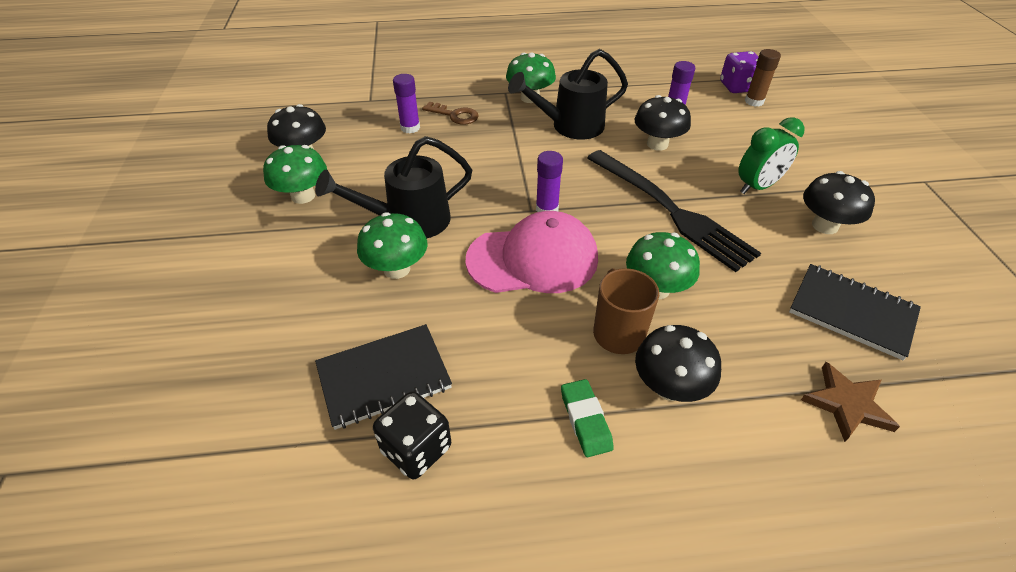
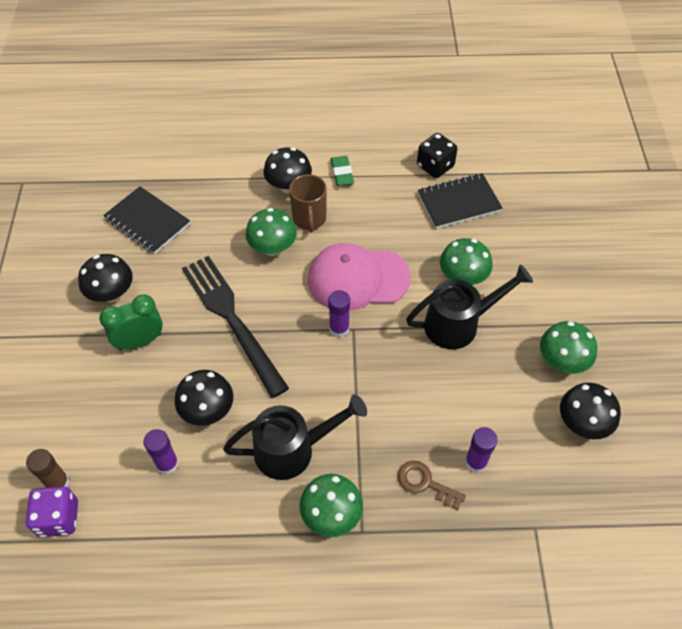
camera: 175 degrees left, 10 degrees up
(847, 404) = (192, 171): brown star -> none

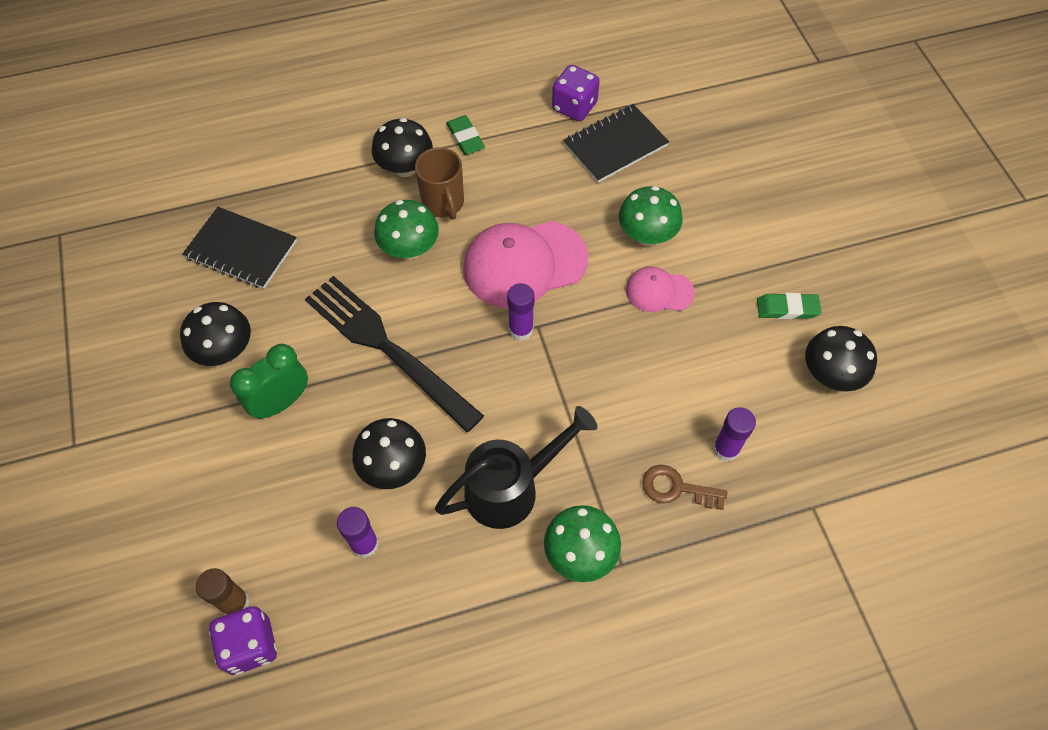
camera: 15 degrees left, 5 degrees up
(435, 166) = (574, 107): black dice -> purple dice
(459, 324) = (659, 291): black watering can -> pink cap
(561, 361) = (787, 308): green mushroom -> green eraser

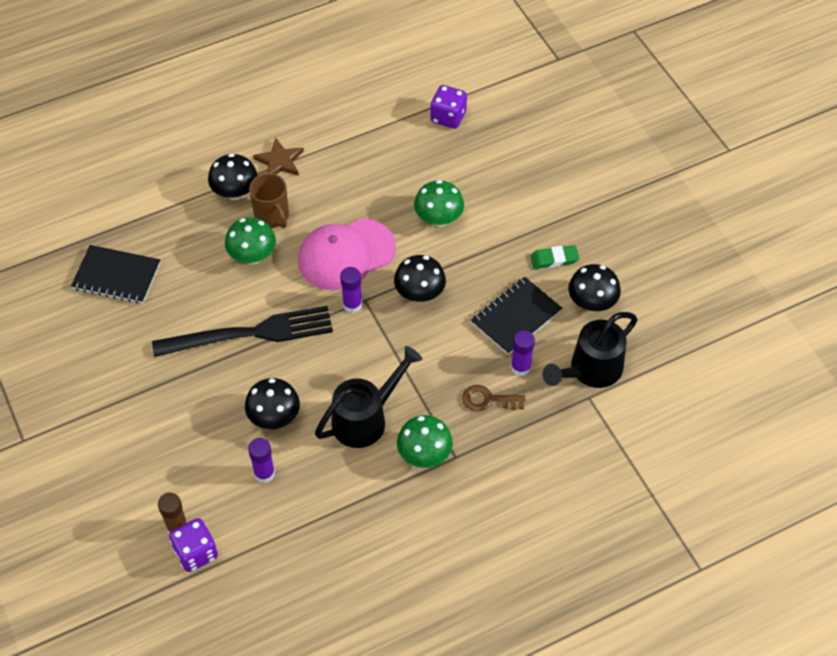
camera: 10 degrees left, 5 degrees down
(225, 351) = (124, 354): black mushroom -> black mushroom (419, 293)
(281, 402) = (177, 385): green clock -> none
(387, 348) = (251, 333): black fork -> black fork turned 135 degrees clockwise
(465, 138) = (279, 161): green eraser -> brown star
(574, 107) = (364, 123): purple dice -> purple dice (448, 117)
(615, 145) = (402, 151): black notebook -> black notebook (516, 317)
(659, 291) = (454, 260): pink cap -> none
(819, 468) = (590, 370): none -> black watering can

